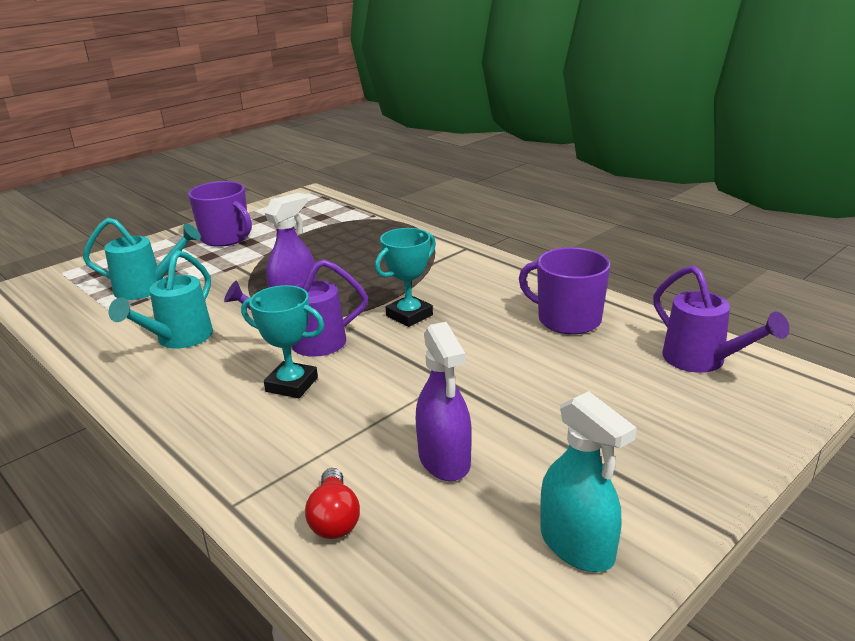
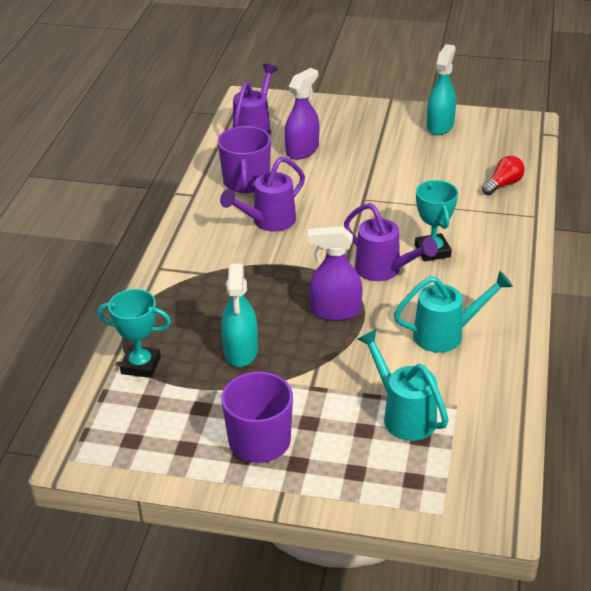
camera: 125 degrees left, 10 degrees up
(315, 253) = (241, 351): none -> turquoise spray bottle
(409, 315) = (303, 245): turquoise trophy -> turquoise trophy (141, 365)
(444, 460) = (430, 173): purple spray bottle -> purple spray bottle (302, 150)
(473, 310) = (268, 222): none -> purple watering can

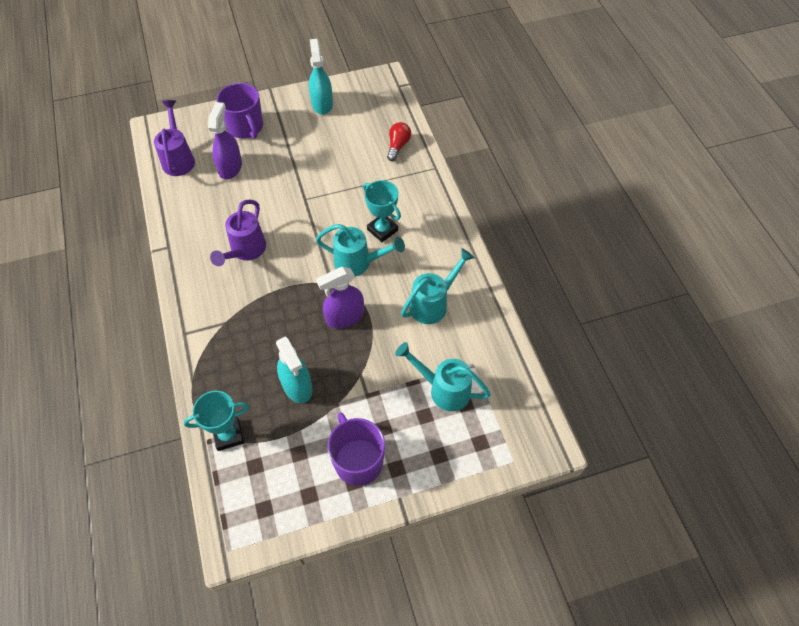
camera: 30 degrees left, 20 degrees up
(246, 182) = (204, 217): purple mug -> purple mug (245, 127)
(384, 271) = (358, 263): purple watering can -> turquoise watering can

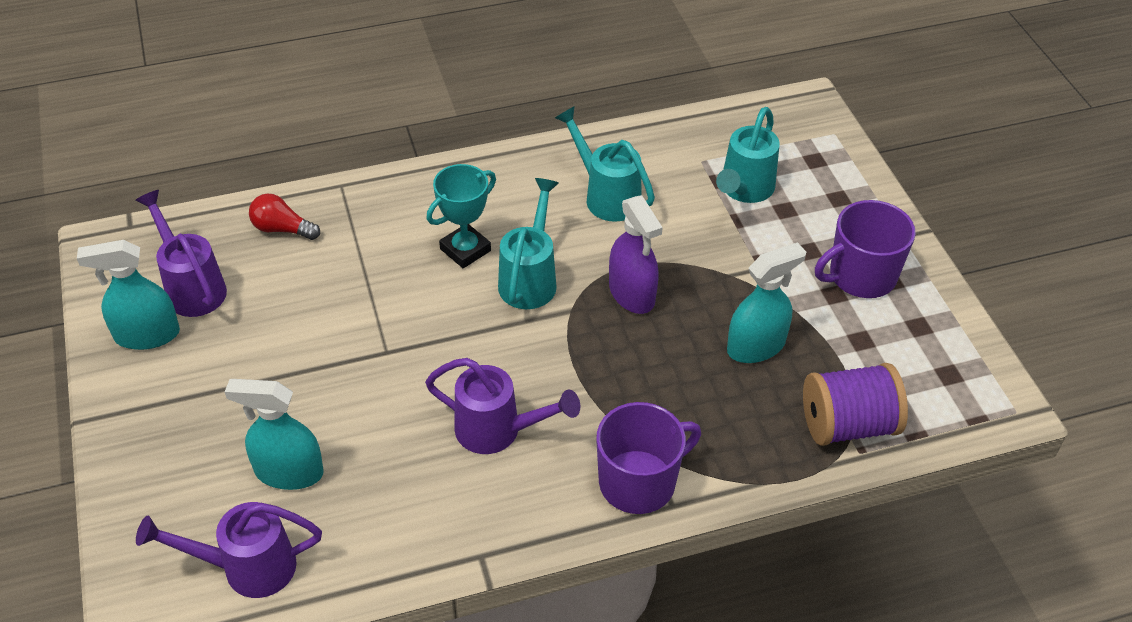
camera: 90 degrees left, 10 degrees down
(228, 435) = (848, 425): turquoise trophy -> purple spool
(230, 167) = (289, 472): purple spray bottle -> turquoise spray bottle
(245, 127) = (181, 455): purple mug -> purple mug (639, 482)
(354, 115) = (192, 287): none -> purple watering can

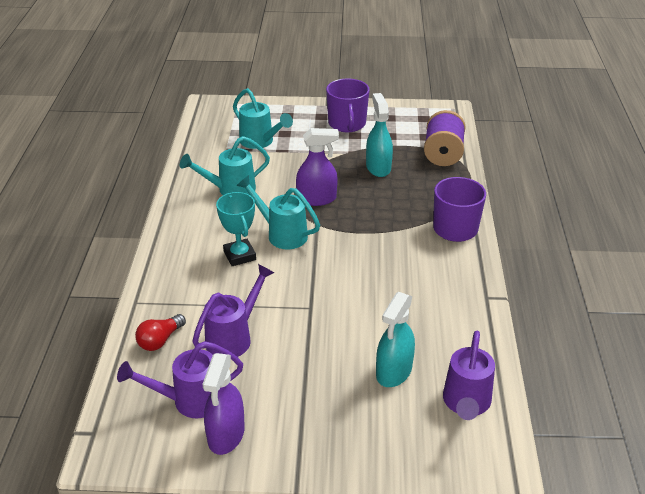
camera: 70 degrees left, 10 degrees down
(147, 335) = (226, 435): turquoise spray bottle -> purple spray bottle
(498, 431) = (398, 272): purple watering can -> purple watering can (234, 337)

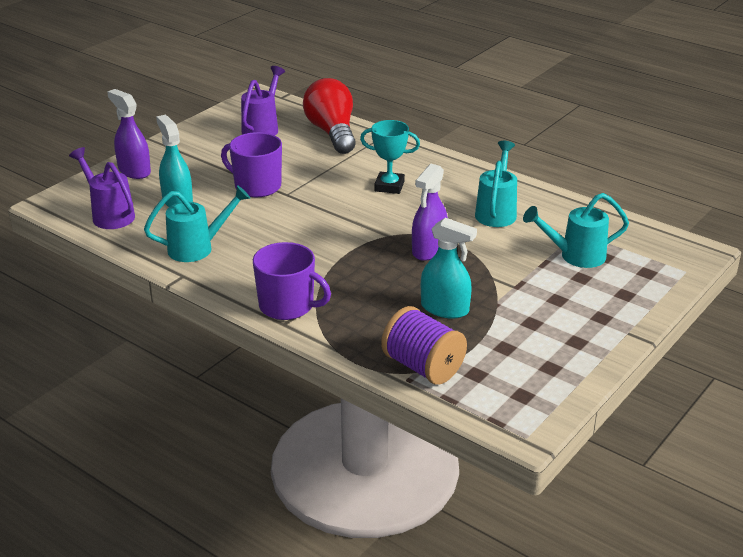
camera: 125 degrees right, 5 degrees down
(160, 340) = (332, 132): red light bulb -> red light bulb, size x2.00
(226, 435) = (219, 131): purple spray bottle -> purple spray bottle (134, 171)
(234, 337) = (298, 157): purple watering can -> none
(281, 234) = (395, 213): turquoise watering can -> turquoise watering can (198, 248)
(347, 124) = (563, 328): purple mug -> purple mug (256, 186)

